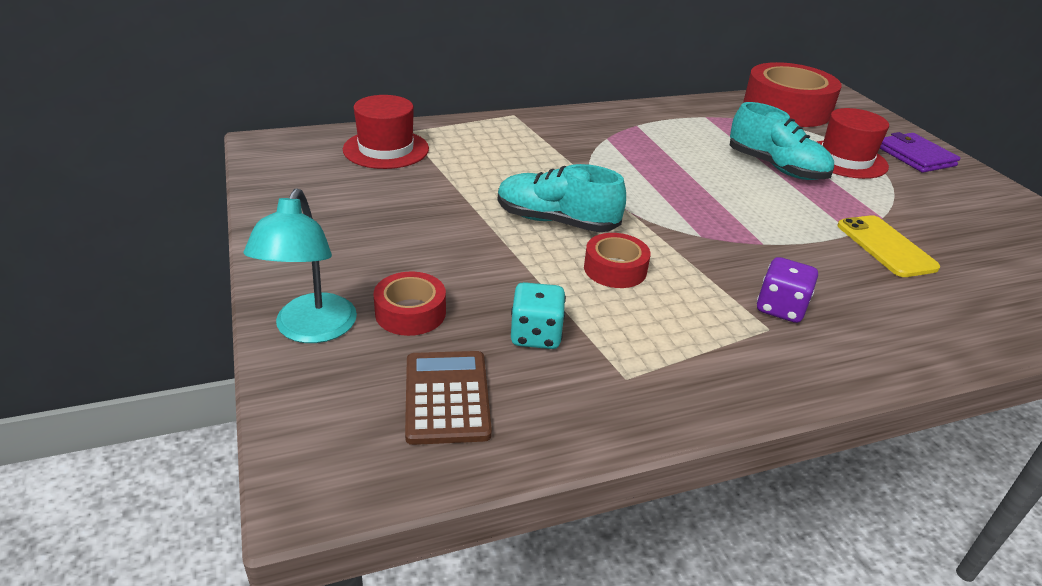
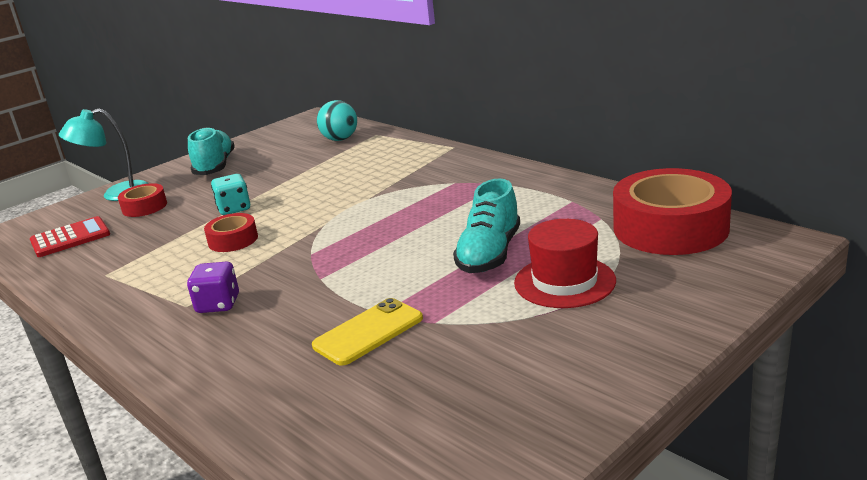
camera: 70 degrees right, 10 degrees down
(386, 149) = (340, 139): red hat -> turquoise ball
(447, 397) = (70, 238): brown calculator -> red calculator
(536, 335) = (138, 240): turquoise dice -> turquoise dice (234, 209)
(556, 221) = (285, 207): turquoise shoe -> turquoise shoe (215, 166)
(915, 156) = (643, 319): purple wallet -> none

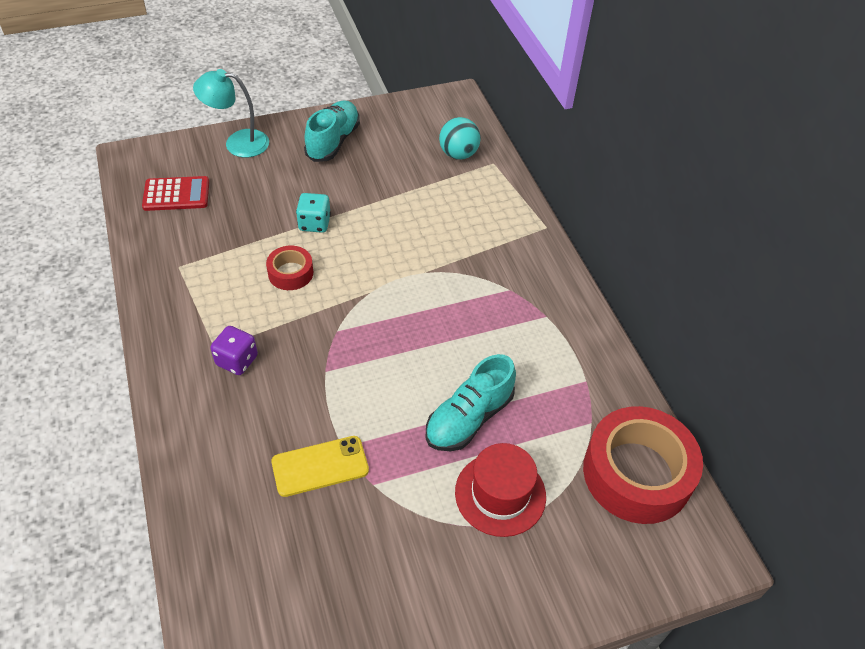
camera: 20 degrees right, 25 degrees up
(144, 207) = (249, 178): red tape -> none

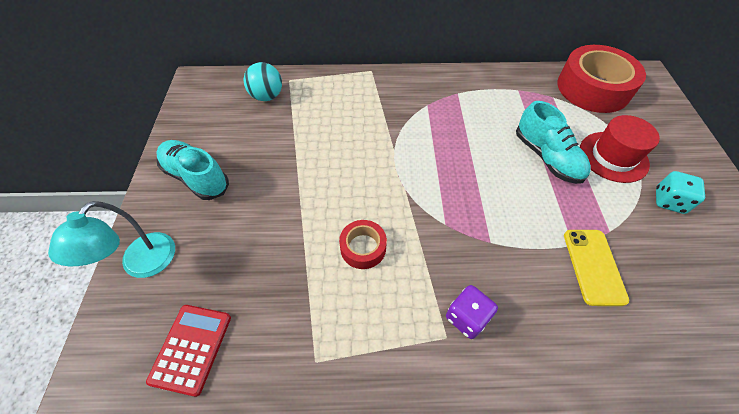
camera: 70 degrees left, 5 degrees up
(314, 223) = (304, 215): turquoise dice -> turquoise dice (669, 201)

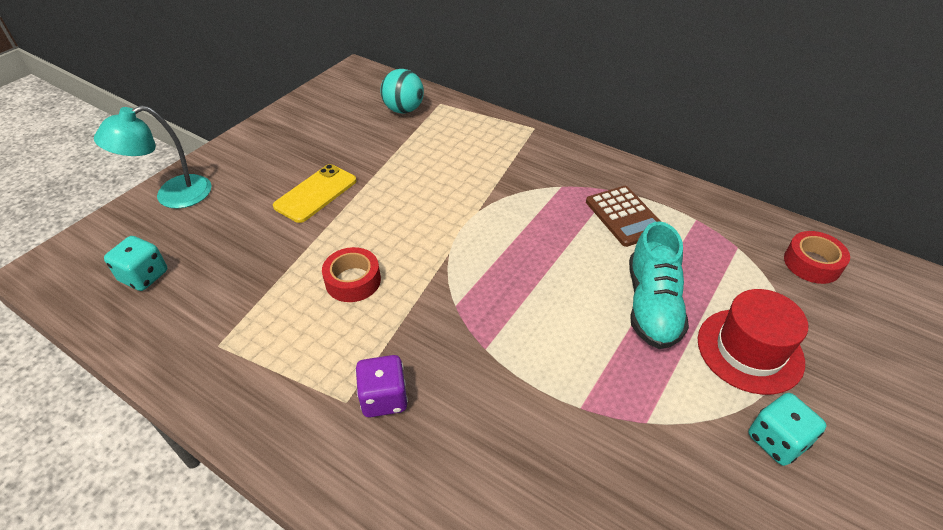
camera: 35 degrees right, 10 degrees down
(191, 348) = (144, 276): red calculator -> turquoise dice
(196, 177) = (276, 150): turquoise shoe -> none
(481, 107) = (625, 216): none -> brown calculator
(593, 88) = (812, 263): red tape -> red tape, size x0.49
(593, 266) = (581, 443): yellow phone -> yellow phone (316, 193)

